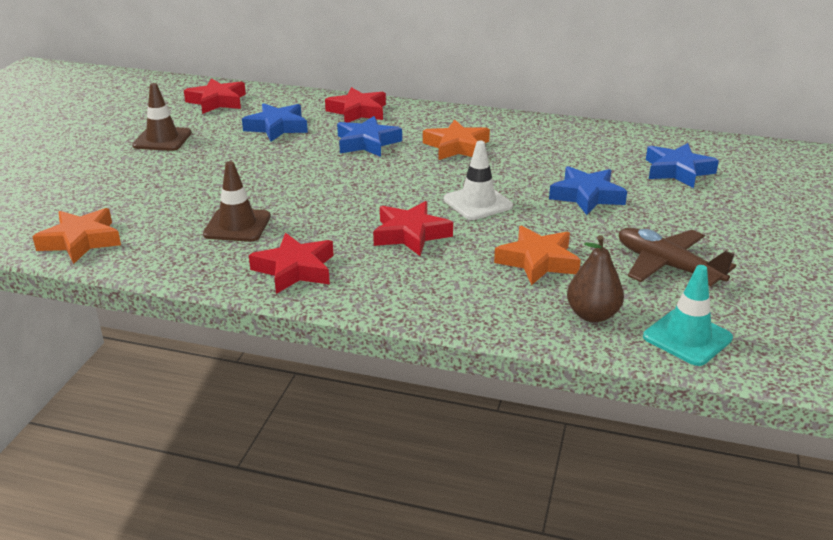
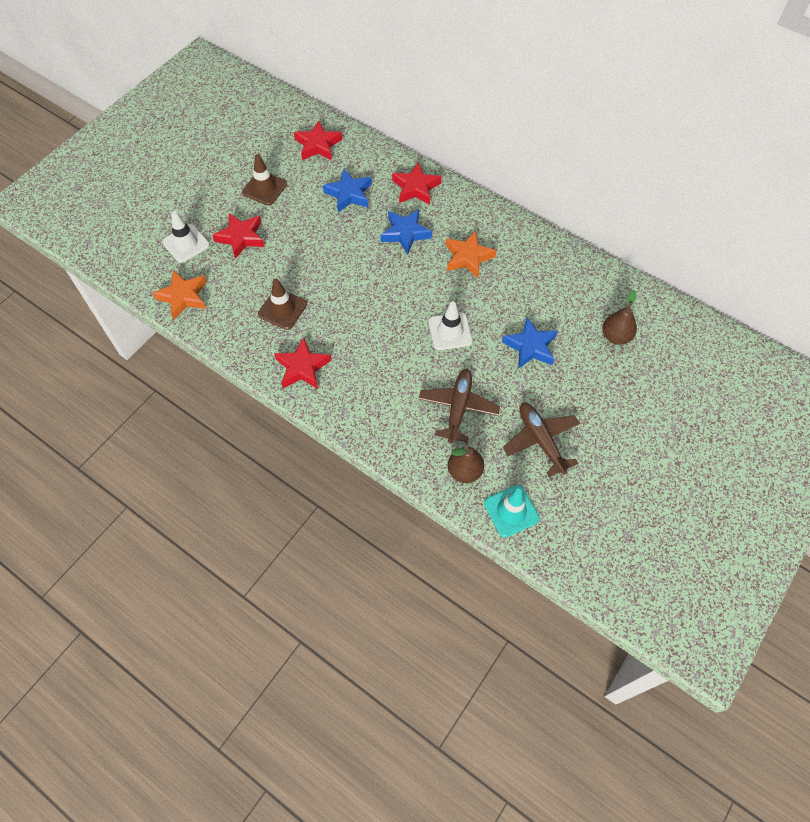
camera: 20 degrees right, 30 degrees up
(67, 197) = (186, 243): none -> white traffic cone
(410, 234) = (389, 353): red star -> red star (241, 237)
(538, 261) = (458, 408): orange star -> brown plane
(677, 171) = (615, 336): blue star -> brown pear

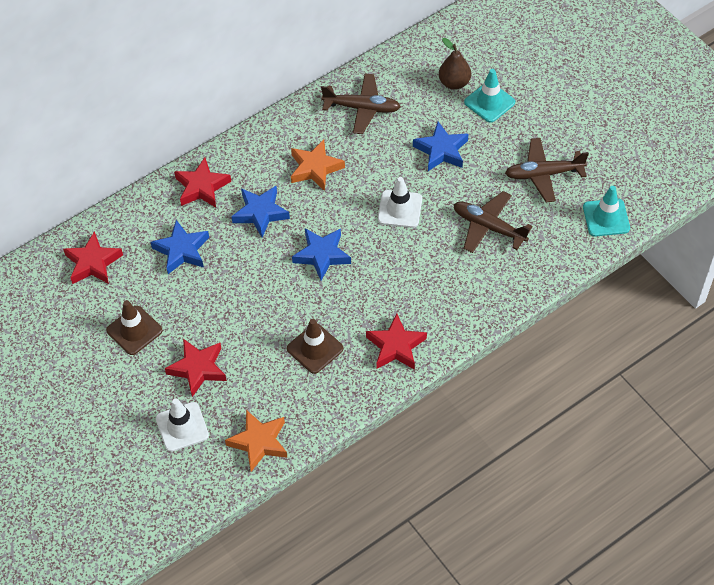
camera: 70 degrees left, 5 degrees down
(378, 288) = (322, 255): none -> blue star
(464, 471) = (556, 241): brown pear -> none
(550, 273) = (362, 108): none -> brown plane
(607, 371) = (489, 102): none -> turquoise traffic cone

